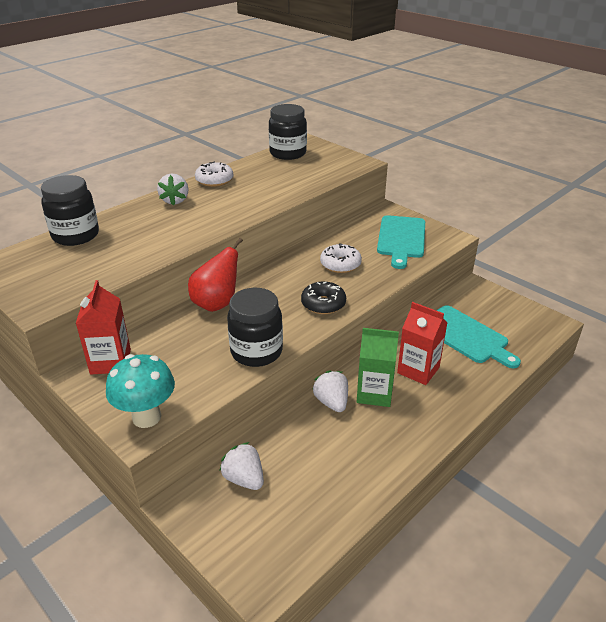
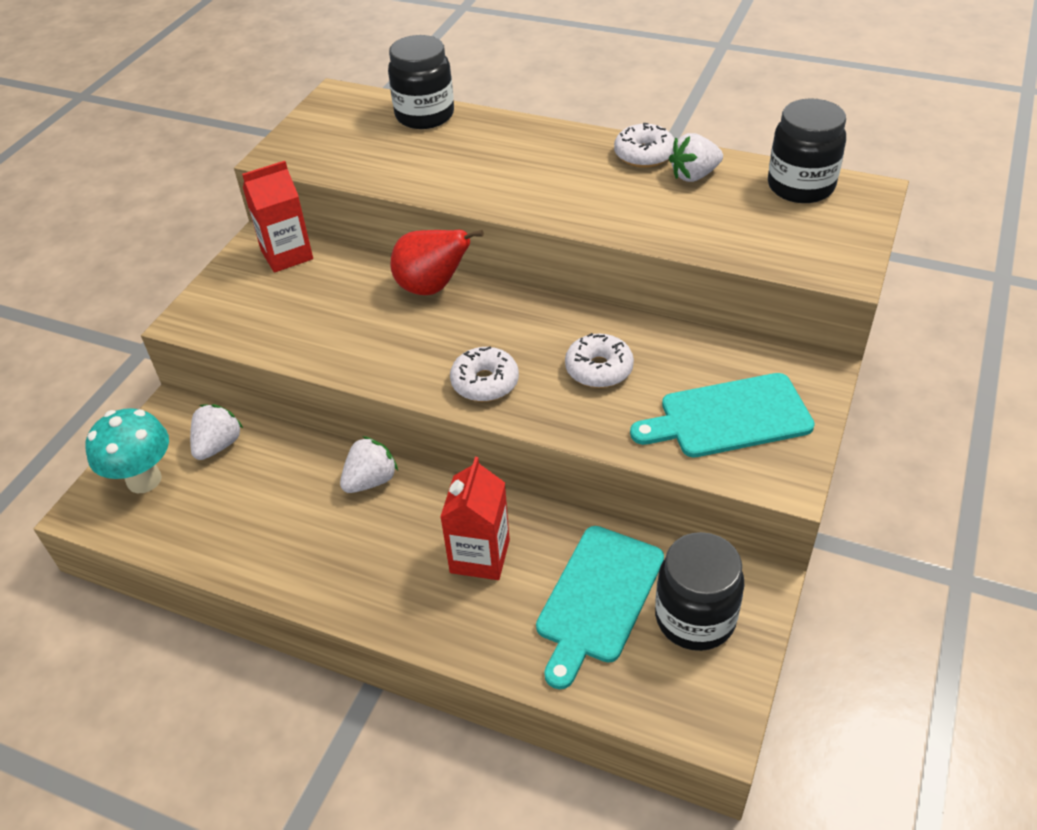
camera: 70 degrees right, 10 degrees up
(146, 417) = (210, 316): turquoise mushroom -> turquoise mushroom (144, 480)
(175, 200) = (559, 146): white strawberry -> white strawberry (694, 175)
(256, 352) = (351, 356): black jar -> black jar (695, 618)
(323, 304) = (485, 382): black donut -> white donut
(374, 393) = (407, 519): green carton -> none

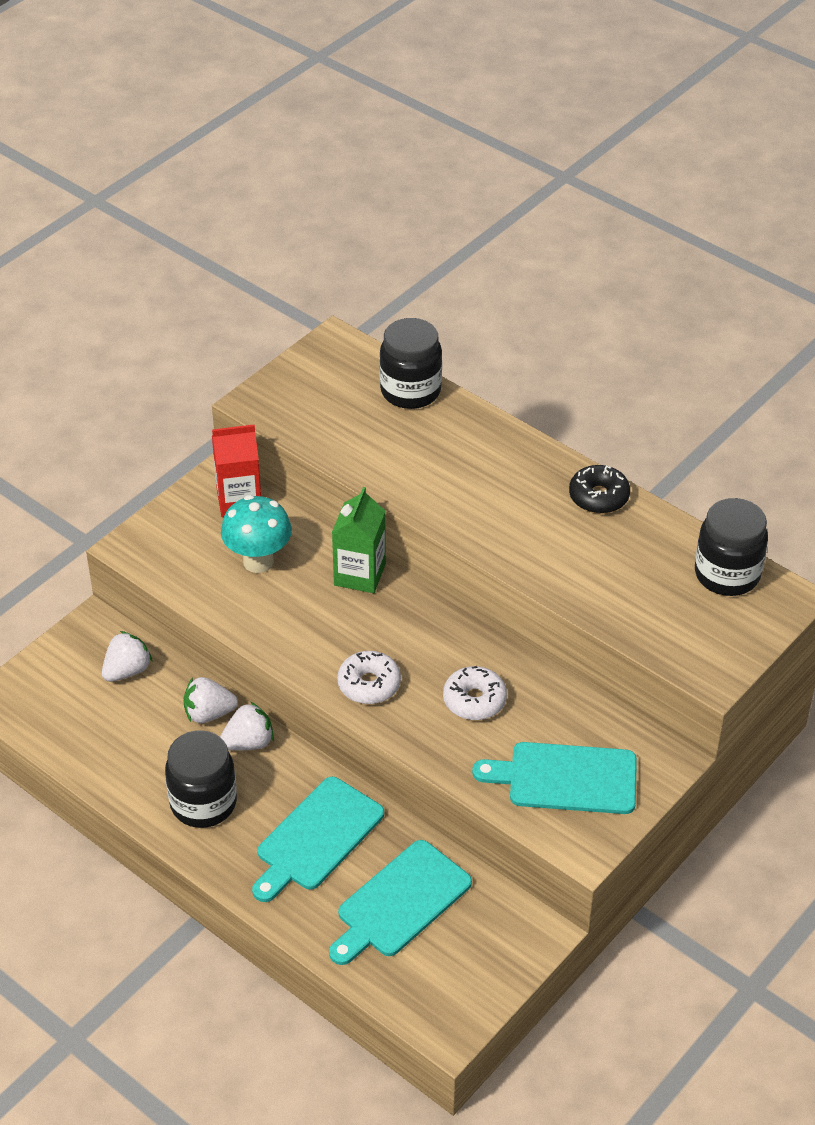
camera: 15 degrees right, 0 degrees up
(144, 480) = (55, 685): turquoise mushroom -> turquoise mushroom (258, 561)
(432, 288) = (359, 574): red pear -> green carton
(480, 556) = (316, 837): red carton -> turquoise cutting board
(644, 155) = (598, 497): white donut -> black donut
(694, 175) = (633, 534): white strawberry -> white strawberry (209, 714)
(695, 618) = (473, 942): black jar -> black jar (203, 803)

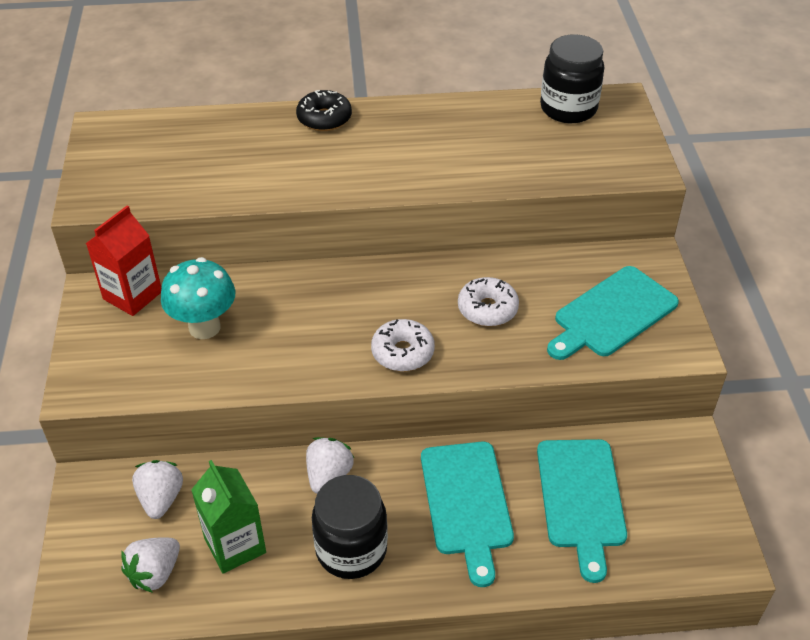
camera: 45 degrees left, 0 degrees up
(209, 714) = (270, 479): white strawberry -> white strawberry (155, 573)
(359, 574) = (295, 284): green carton -> green carton (235, 545)
(410, 391) = (205, 126): black jar -> none
(598, 497) = (427, 113): black donut -> black donut (324, 118)

